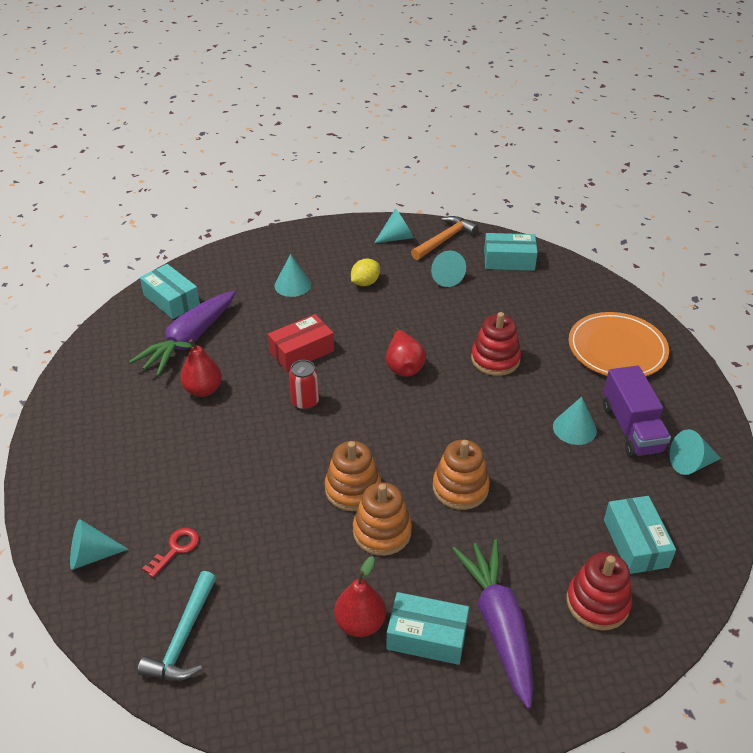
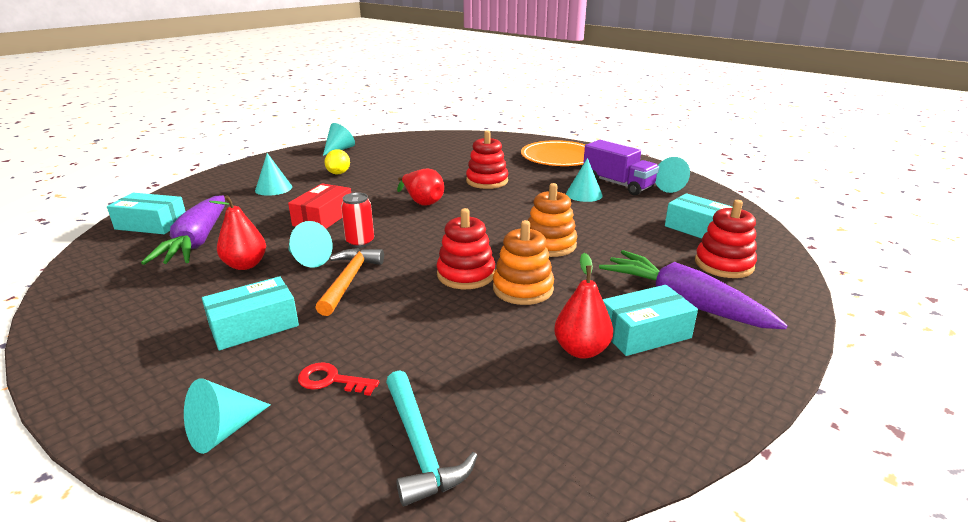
camera: 35 degrees left, 15 degrees down
(175, 549) = (331, 380): red key -> red key turned 75 degrees counterclockwise
(353, 489) = (466, 274): orange stacking toy -> red stacking toy
(444, 240) = (378, 143): orange hammer -> orange hammer (348, 281)
(445, 277) = (400, 157): turquoise cone -> turquoise cone (308, 259)
(509, 260) = (437, 141): turquoise box -> turquoise box (254, 326)

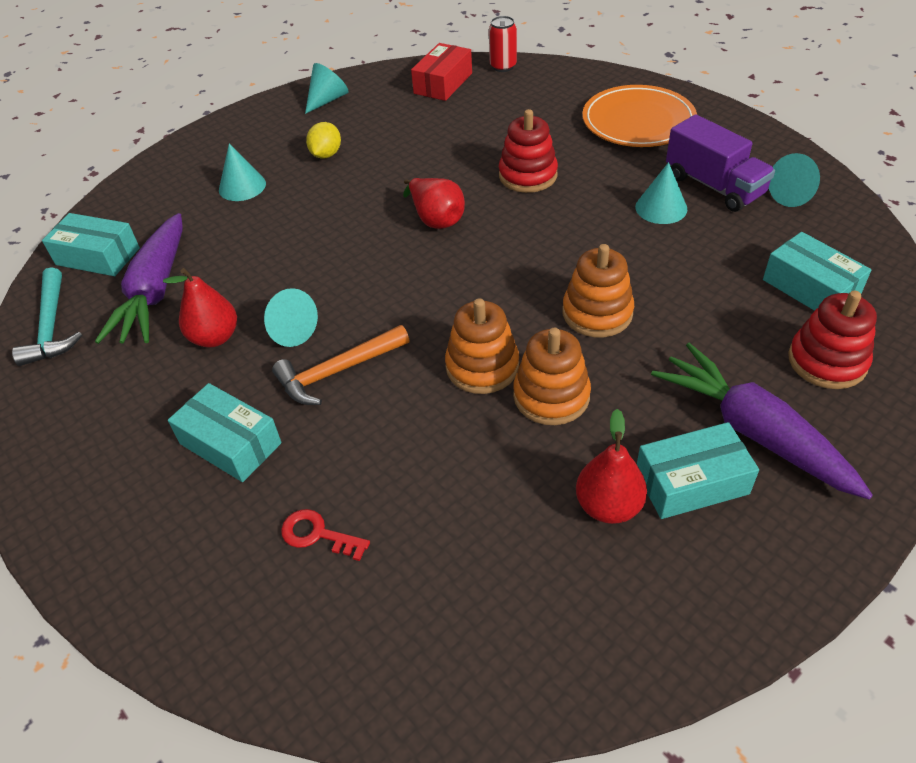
camera: 10 degrees right, 20 degrees up
(223, 431) = (207, 599): turquoise cone -> none
(254, 326) = (230, 443): turquoise box -> turquoise box turned 60 degrees clockwise
(323, 217) = (307, 249): red box -> red box (443, 83)
(348, 281) = (338, 371): orange hammer -> orange hammer turned 135 degrees counterclockwise
(360, 242) = (353, 299): red can -> red can (503, 66)
(420, 446) = (410, 635): turquoise hammer -> turquoise hammer (51, 326)
(466, 274) = (482, 366): red stacking toy -> orange stacking toy

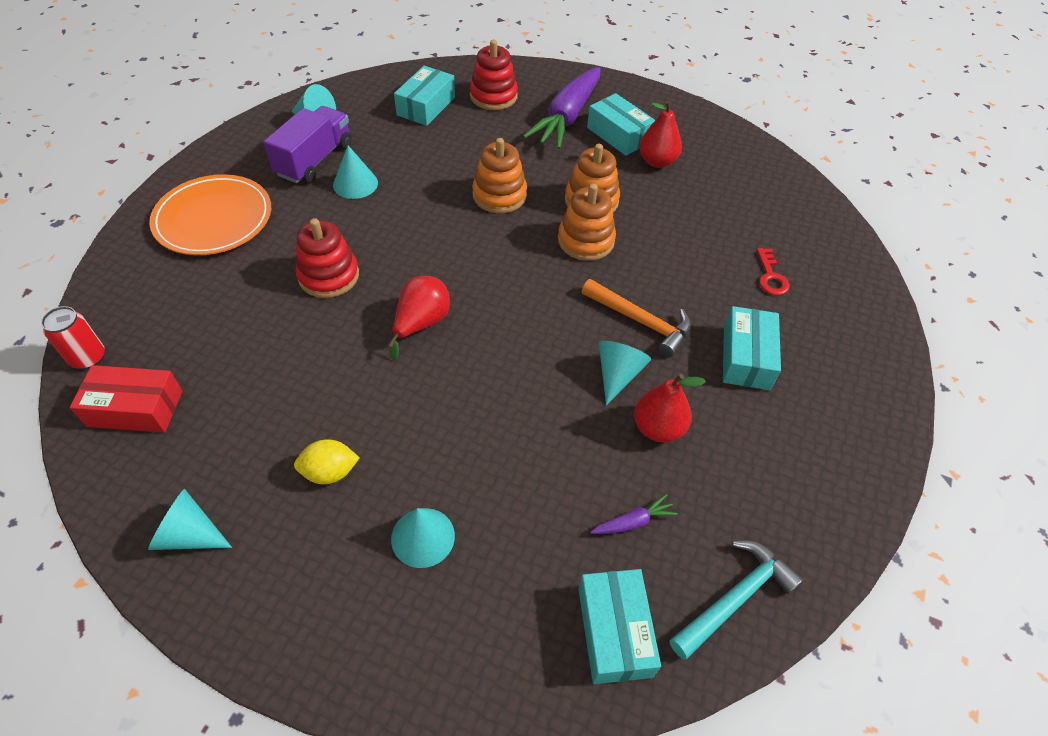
camera: 120 degrees left, 5 degrees up
(155, 291) = (633, 522): purple carrot -> purple carrot, size x0.41

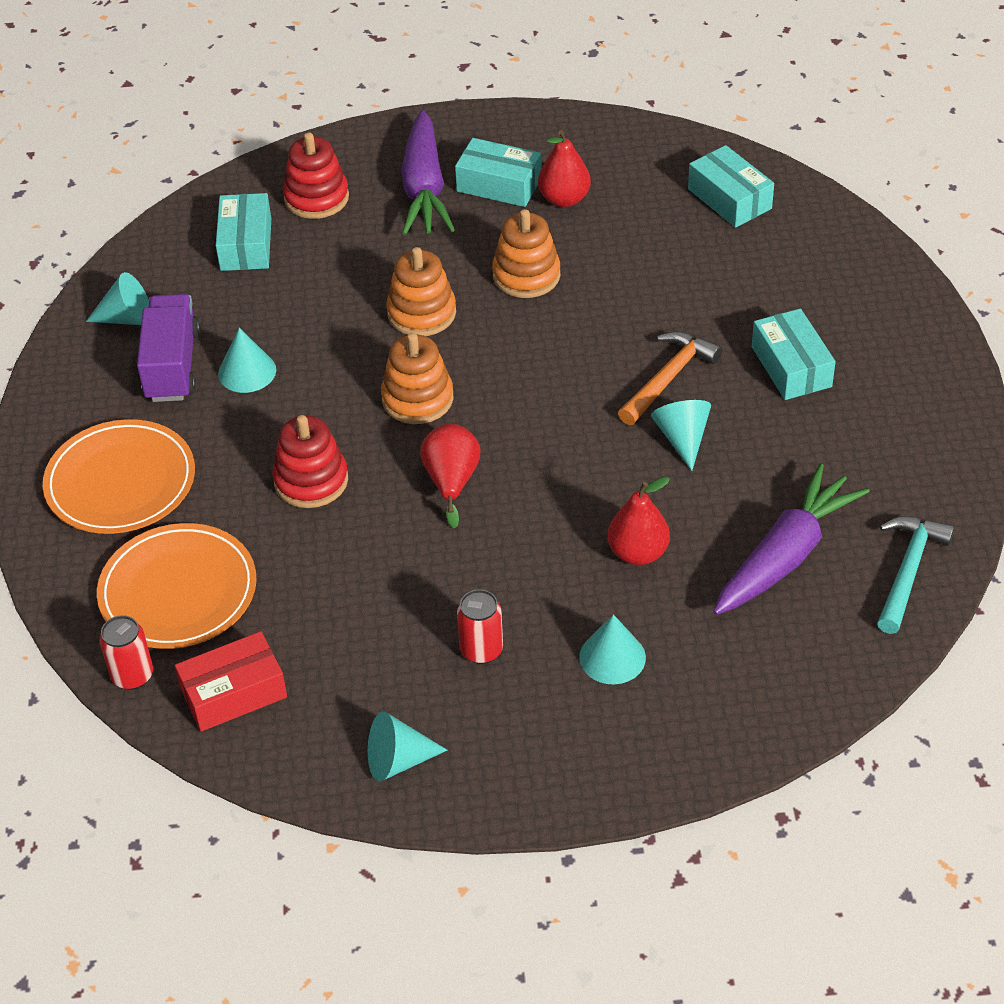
camera: 25 degrees left, 5 degrees down
(175, 311) = (178, 591): none -> orange plate
(330, 472) = (481, 650): yellow lemon -> red can
(586, 240) = (553, 321): orange stacking toy -> orange stacking toy (417, 399)
(614, 631) = (828, 643): turquoise box -> turquoise box (729, 199)
(633, 522) = (786, 555): purple carrot -> purple carrot, size x2.42
(640, 321) = (668, 378): orange hammer -> orange hammer turned 60 degrees counterclockwise
(658, 428) = (753, 468): red pear -> red pear (638, 553)
(770, 276) = (764, 276): red key -> none

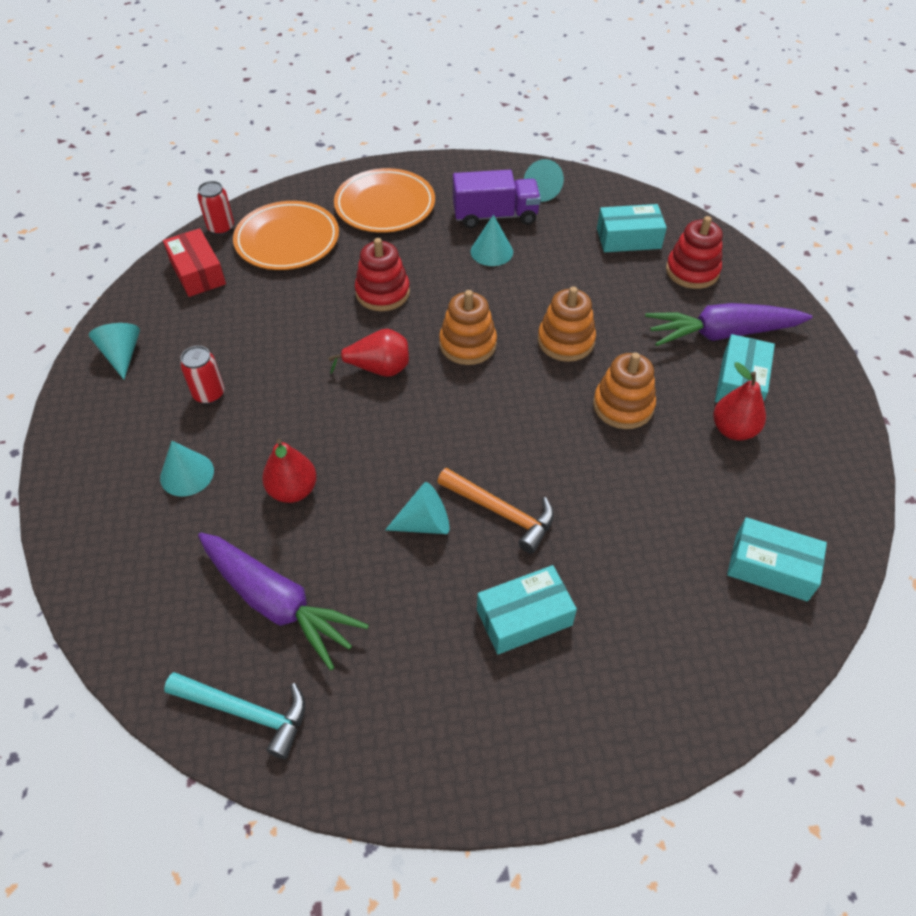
camera: 85 degrees right, 5 degrees up
(729, 199) = (770, 567): turquoise box -> turquoise box turned 60 degrees clockwise

